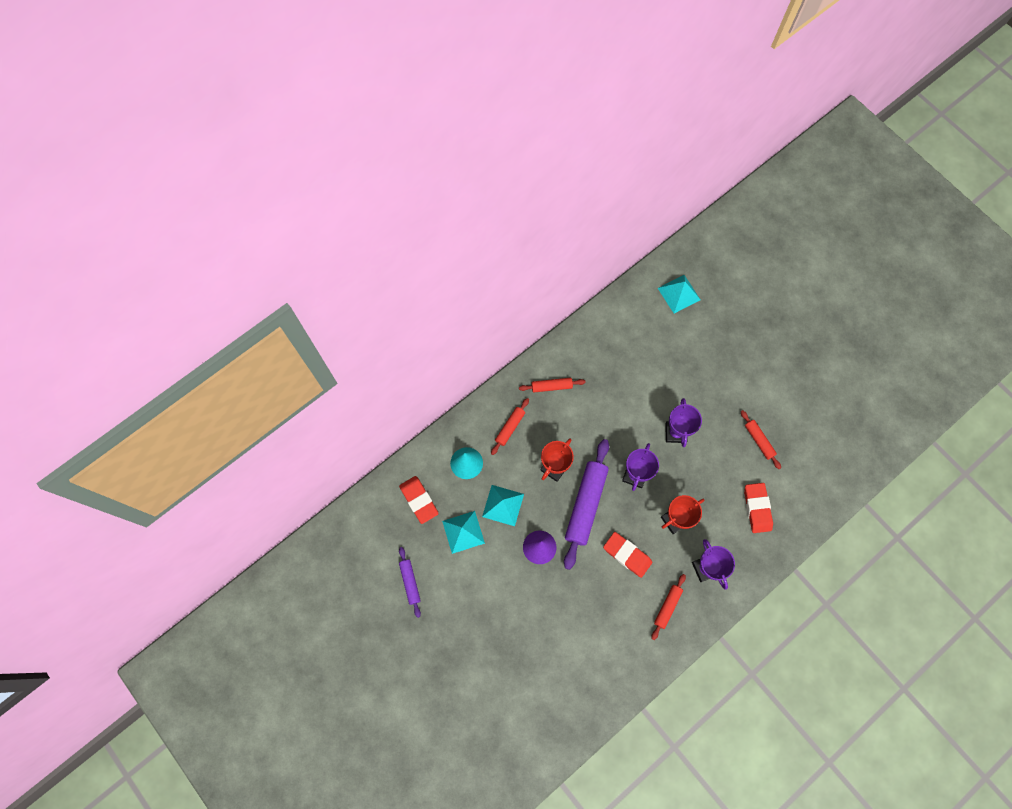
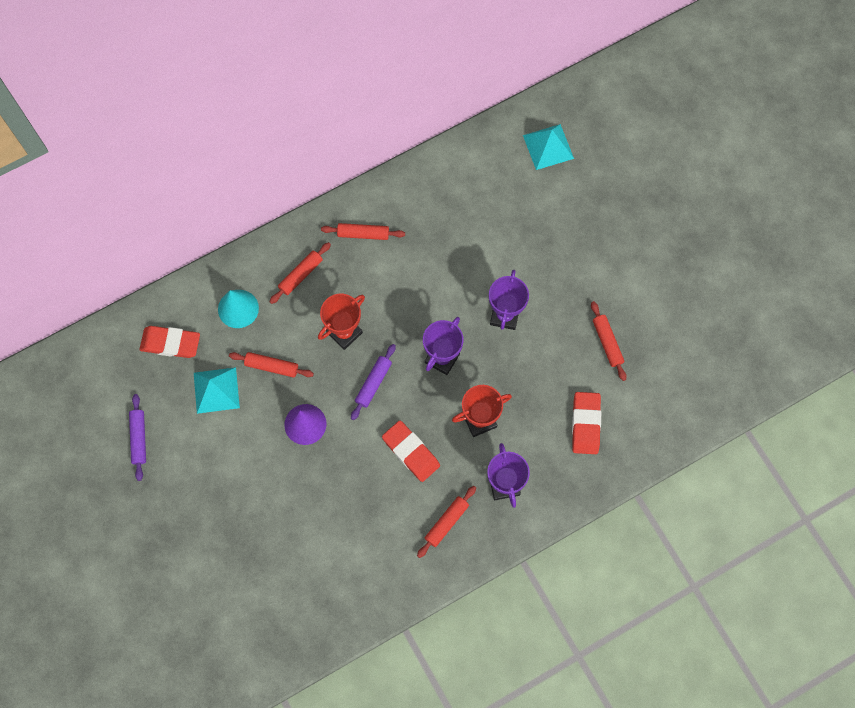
camera: 10 degrees right, 0 degrees up
(419, 500) = (170, 343): red eraser -> red eraser turned 60 degrees counterclockwise
(503, 505) = (272, 366): turquoise pyramid -> red rolling pin
(586, 504) = (373, 383): purple rolling pin -> purple rolling pin, size x0.51

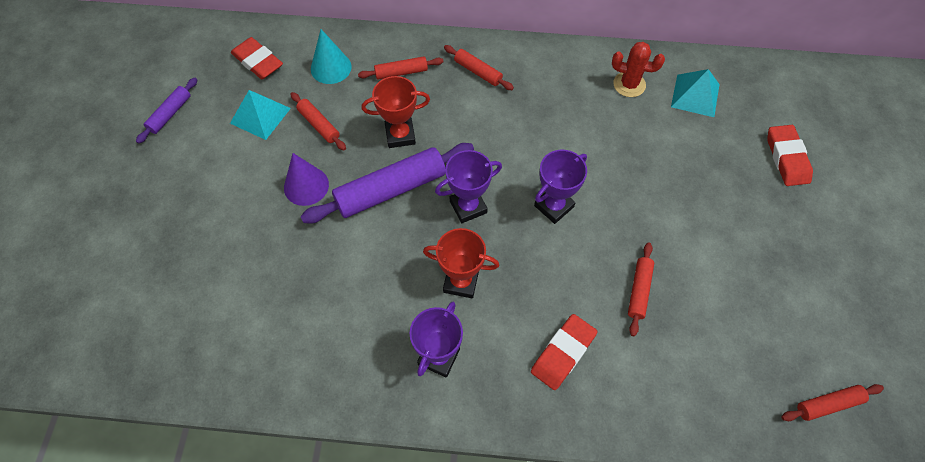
camera: 35 degrees right, 10 degrees down
(373, 383) = (391, 190): purple rolling pin -> purple rolling pin, size x1.94
(411, 452) = (376, 268): red eraser -> red eraser (786, 158)
(446, 522) = (356, 354): red rolling pin -> red rolling pin (828, 404)
(491, 169) = (629, 84): none -> red cactus

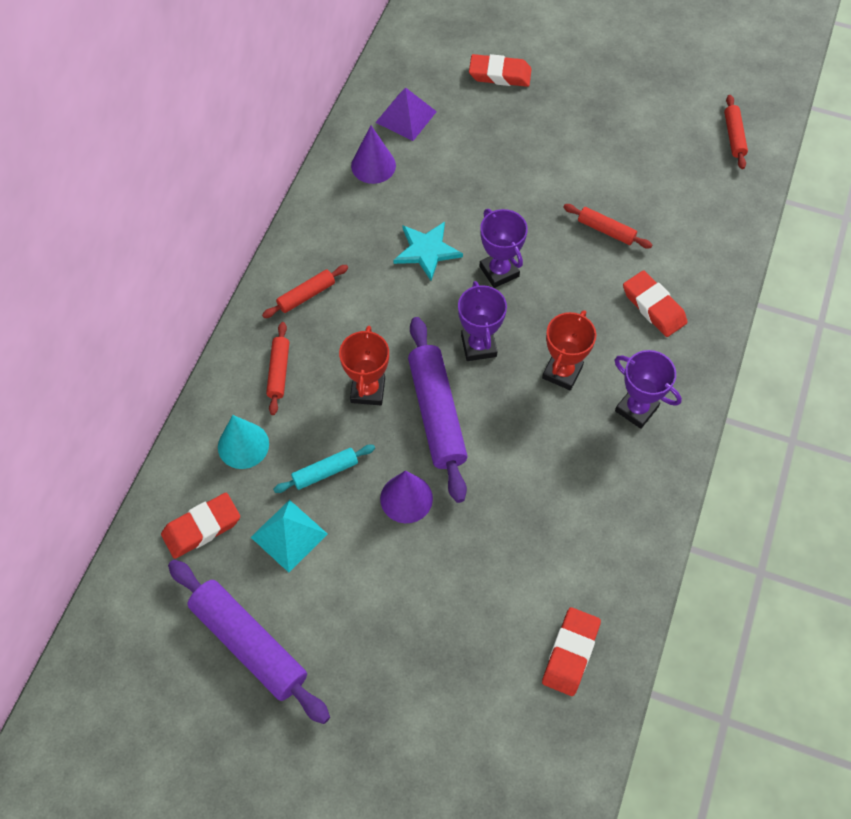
camera: 75 degrees left, 0 degrees up
(170, 114) = (249, 643): purple rolling pin -> purple rolling pin, size x1.94
(181, 342) = (570, 653): none -> red eraser
(319, 125) = (325, 472): red rolling pin -> turquoise rolling pin
(554, 145) = (427, 251): none -> turquoise star
(629, 84) = (373, 165): red cactus -> purple cone
(695, 95) = (406, 117): turquoise pyramid -> purple pyramid

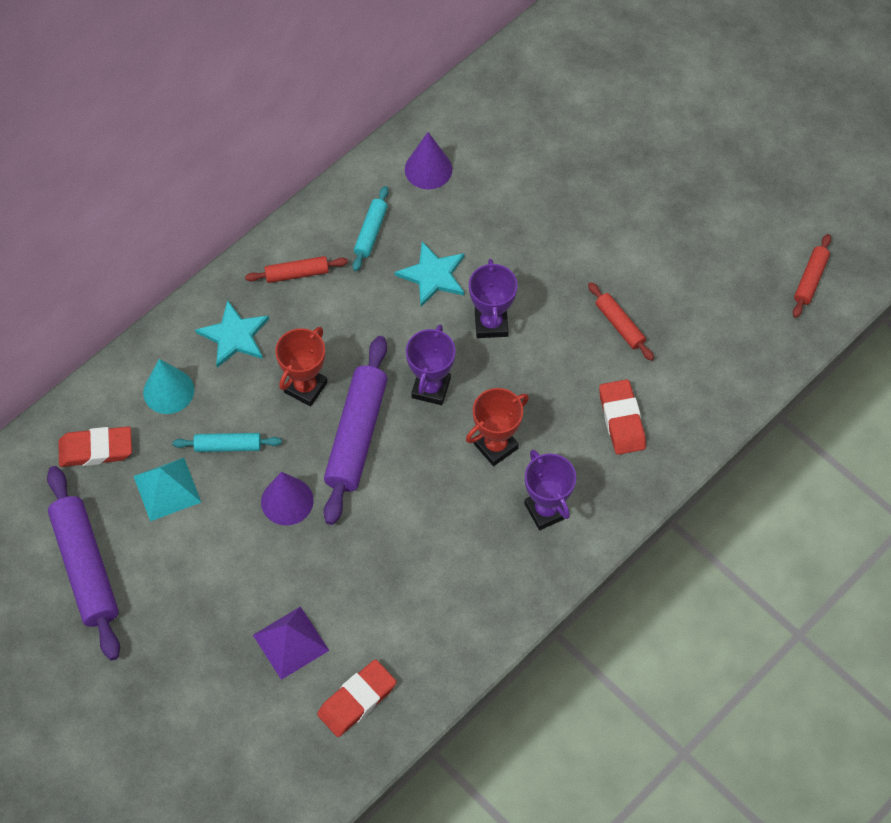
camera: 25 degrees right, 0 degrees up
(279, 371) = (234, 336): red rolling pin -> turquoise star
(352, 235) = (371, 232): none -> turquoise rolling pin
(406, 117) = (487, 131): purple pyramid -> purple pyramid (291, 642)
(499, 74) = (606, 122): red eraser -> none

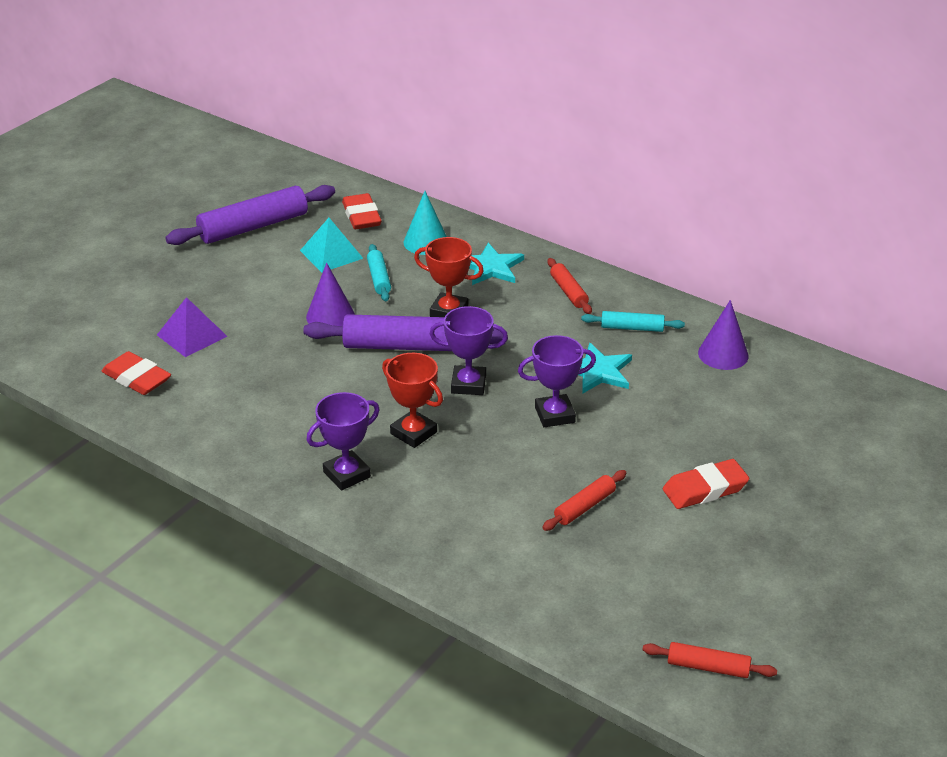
camera: 80 degrees right, 25 degrees down
(621, 420) = (465, 519): red eraser -> red eraser (705, 489)

